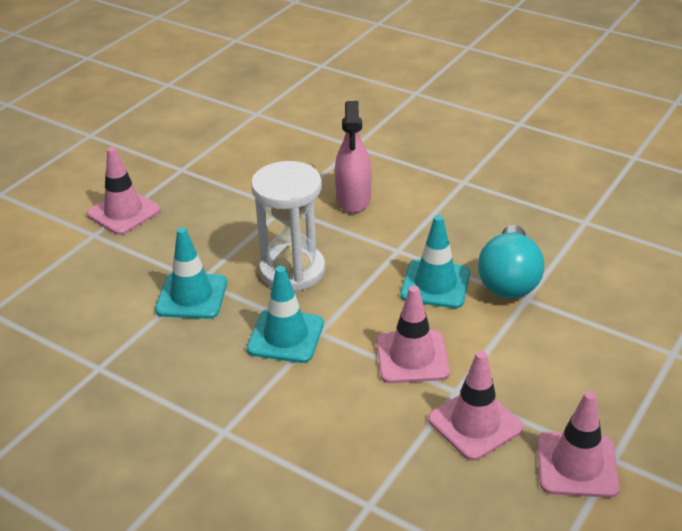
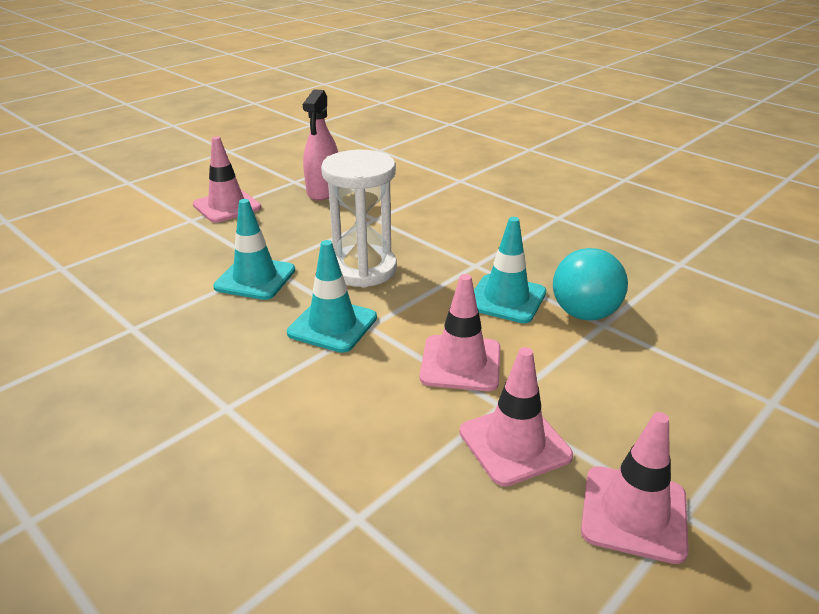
camera: 10 degrees right, 5 degrees down
(353, 199) = (445, 219): pink spray bottle -> pink spray bottle (323, 191)

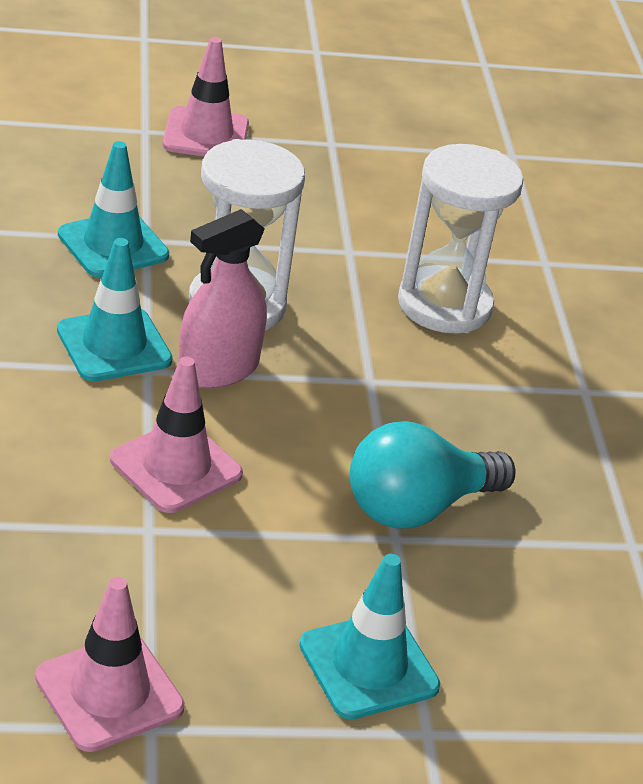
camera: 35 degrees right, 5 degrees up
(323, 191) = (345, 177): pink spray bottle -> pink spray bottle (218, 369)
(451, 217) = (444, 305): none -> white hourglass
(506, 299) = (336, 439): turquoise traffic cone -> turquoise traffic cone (368, 666)
(514, 444) = (104, 567): pink traffic cone -> none

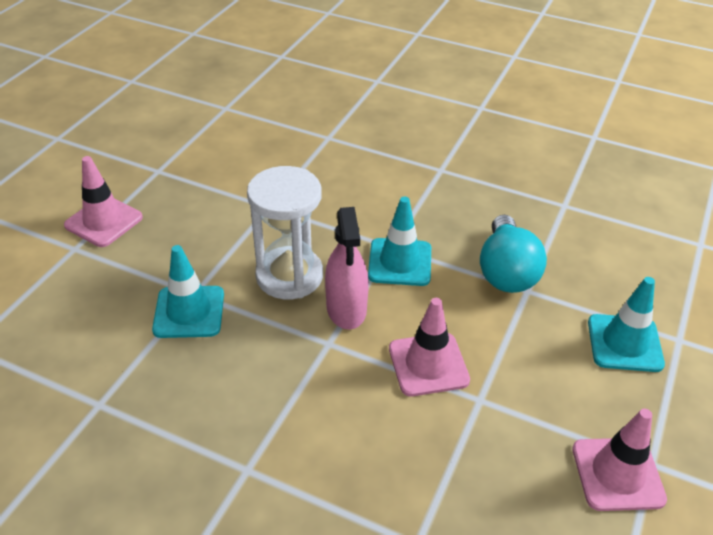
camera: 55 degrees left, 5 degrees up
(114, 345) = (295, 351): turquoise traffic cone -> turquoise traffic cone (400, 262)
(444, 305) = (342, 189): white hourglass -> none

